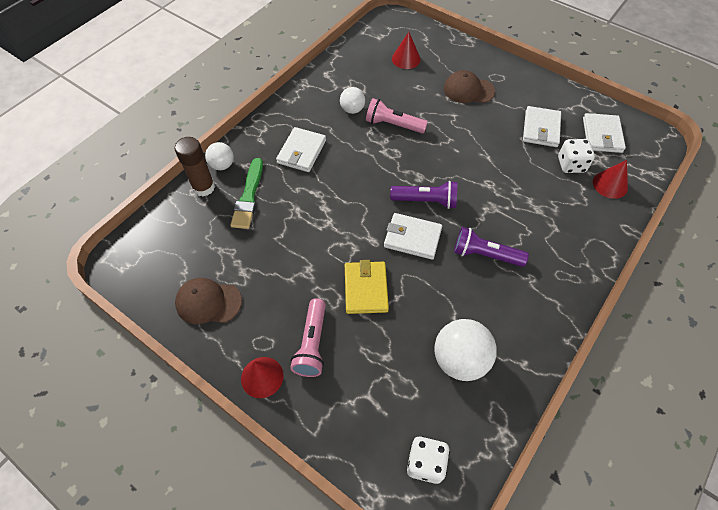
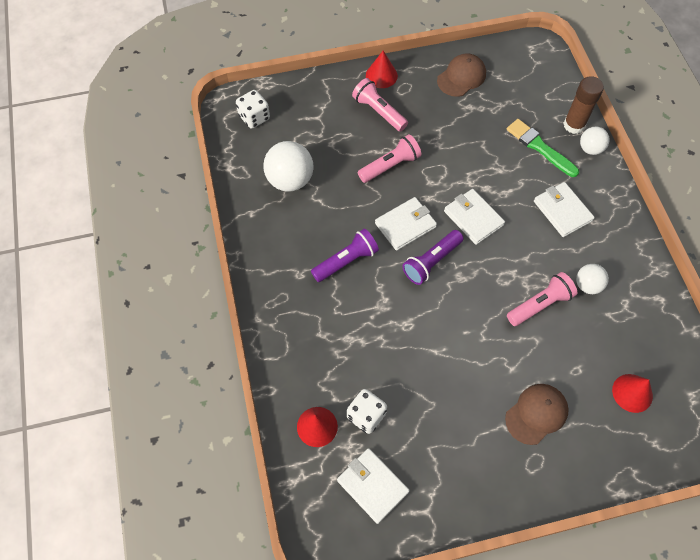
camera: 130 degrees right, 5 degrees up
(366, 289) = (390, 166): yellow wallet -> pink flashlight
(541, 129) = (429, 433): white wallet -> white wallet (473, 218)

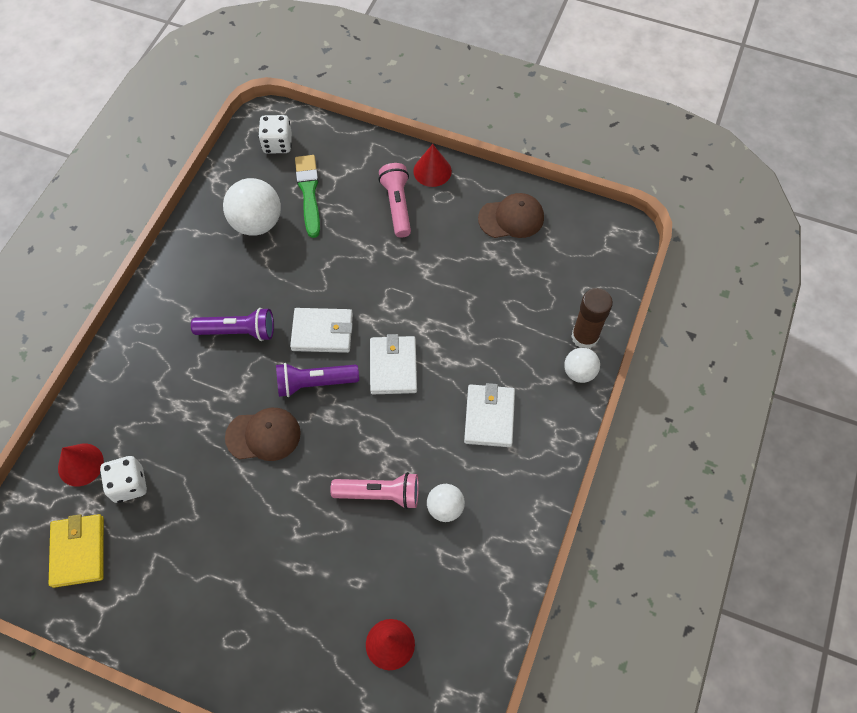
camera: 35 degrees right, 0 degrees up
(372, 486) = (78, 551): white wallet -> yellow wallet
(390, 166) = (360, 265): pink flashlight -> none
(536, 414) = (279, 595): brown cap -> brown cap (263, 435)
(540, 147) = (526, 338): green brush -> green brush (309, 193)

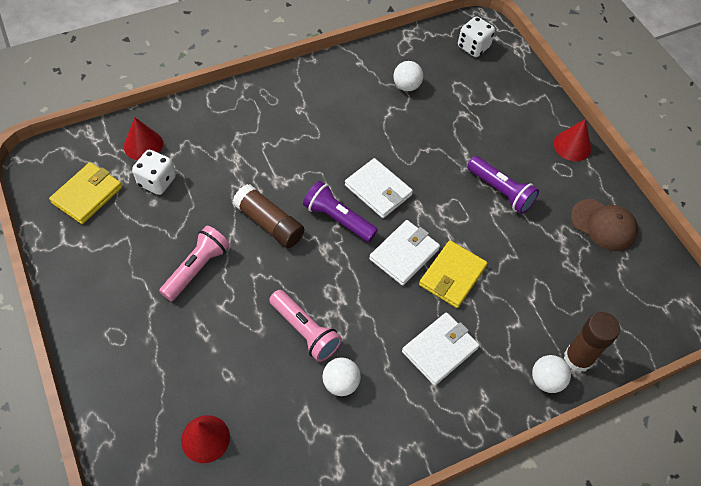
camera: 40 degrees right, 5 degrees down
(238, 331) = (322, 144): purple flashlight -> purple flashlight (500, 191)
(257, 223) = (406, 86): white ball -> white ball, size x0.58
(263, 435) = (269, 223): brown cap -> brown glue stick
(309, 193) = (463, 93): green brush -> none
(397, 205) = (520, 149): pink flashlight -> pink flashlight (197, 268)
(444, 352) = (452, 276): none -> yellow wallet

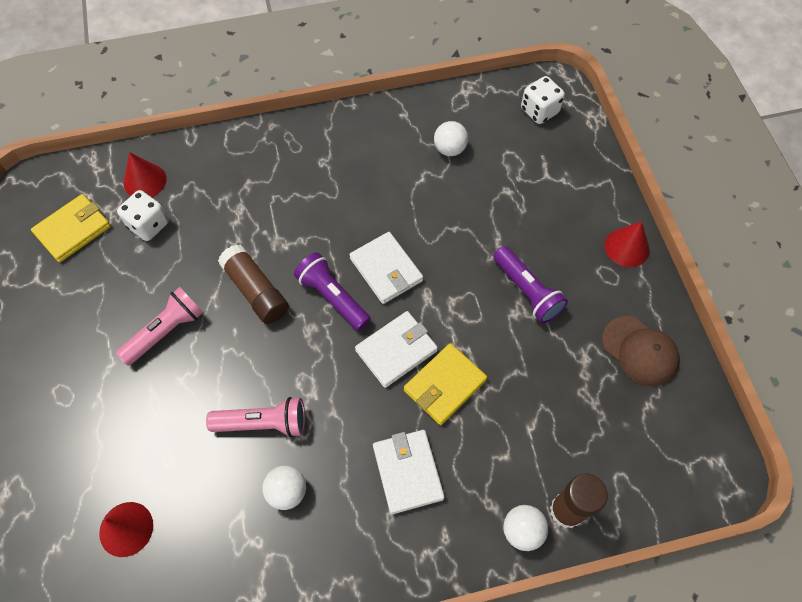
camera: 15 degrees right, 5 degrees up
(305, 331) = (263, 423): pink flashlight -> pink flashlight turned 60 degrees counterclockwise
(440, 350) = (408, 472): white wallet -> white wallet turned 75 degrees counterclockwise

